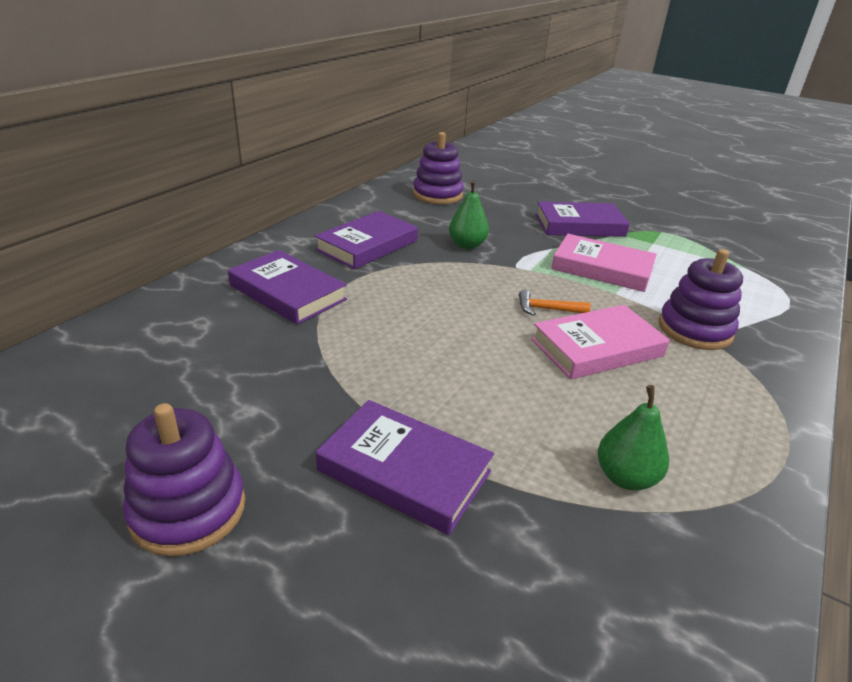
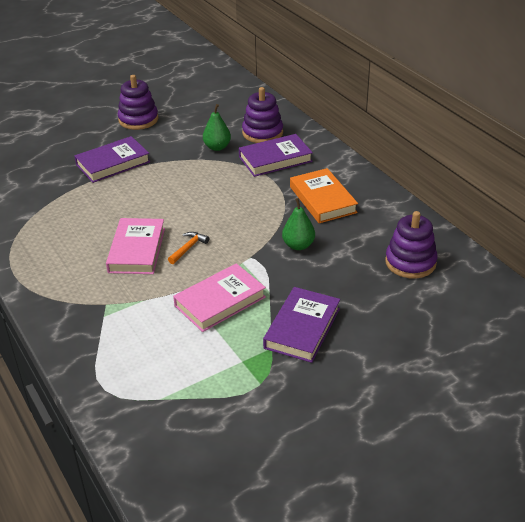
camera: 120 degrees right, 5 degrees up
(367, 245) = (323, 199): purple book -> orange book
(625, 477) = (54, 215): green pear -> green pear (217, 147)
(694, 330) = (117, 303): purple stacking toy -> purple stacking toy (262, 133)

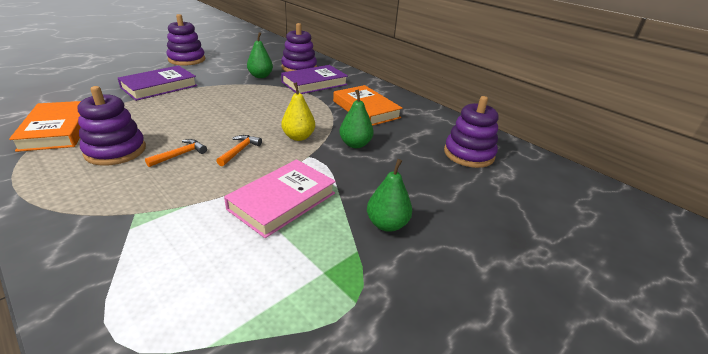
camera: 15 degrees left, 5 degrees down
(32, 218) = (57, 130): none -> orange book
(83, 243) = (115, 151): none -> purple stacking toy
(137, 250) = (180, 155): pink book -> orange hammer
(244, 234) = (298, 137): none -> yellow pear
(302, 328) = (387, 224): purple book -> green pear

